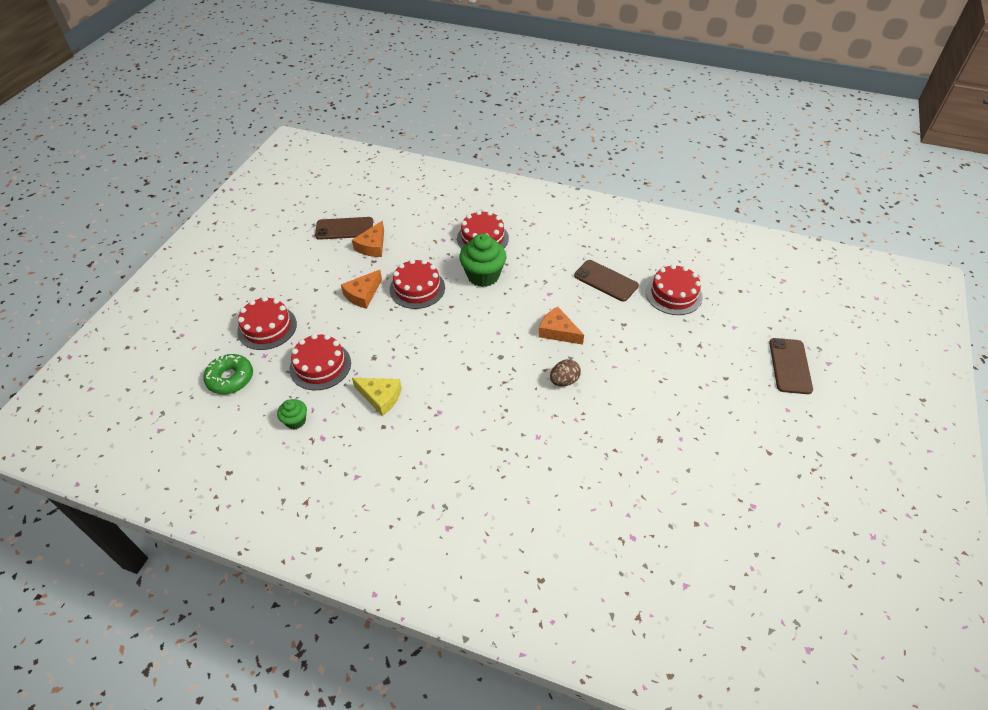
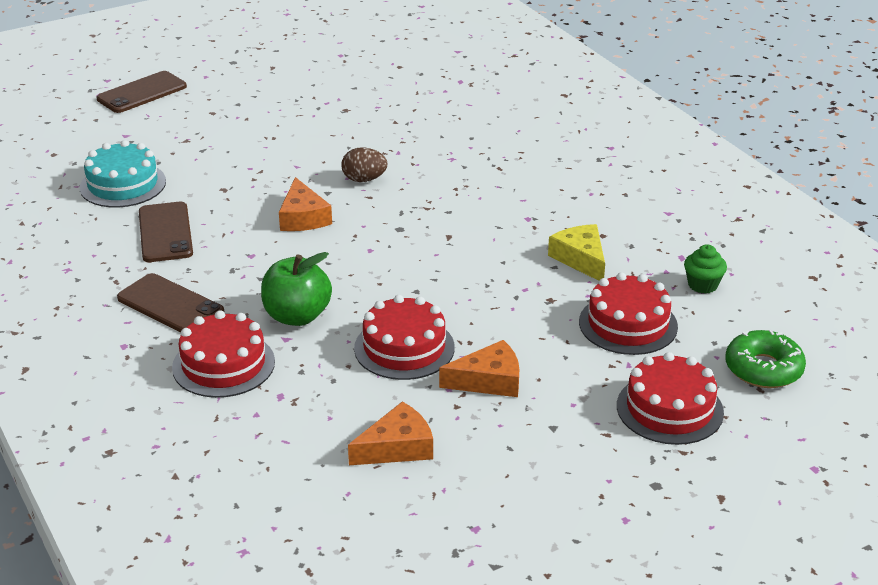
camera: 140 degrees left, 15 degrees down
(344, 228) = (410, 508): brown phone -> brown phone (170, 305)
(483, 275) = (297, 316): green cupcake -> green apple
(673, 294) = (123, 184): red cake -> turquoise cake

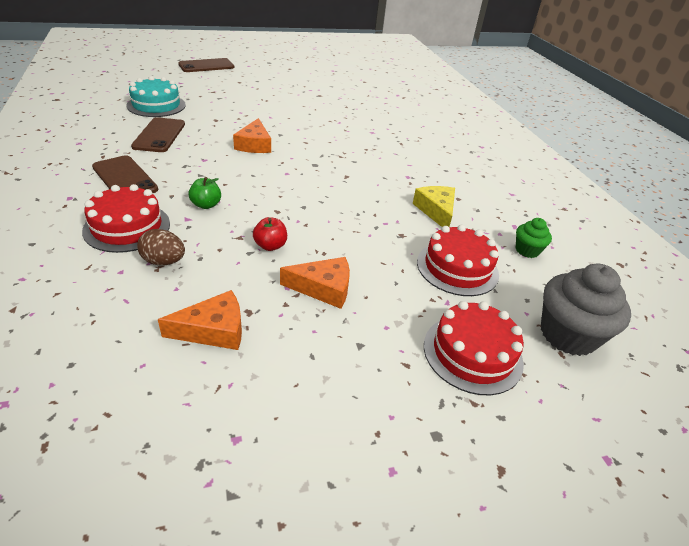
camera: 10 degrees right, 5 degrees up
(297, 316) = (206, 205): green apple -> green apple, size x0.57
(364, 179) = (308, 132): brown egg -> brown egg (164, 261)
(404, 348) = (270, 246): red cake -> red apple
(763, 369) = (567, 335): green donut -> grey cupcake

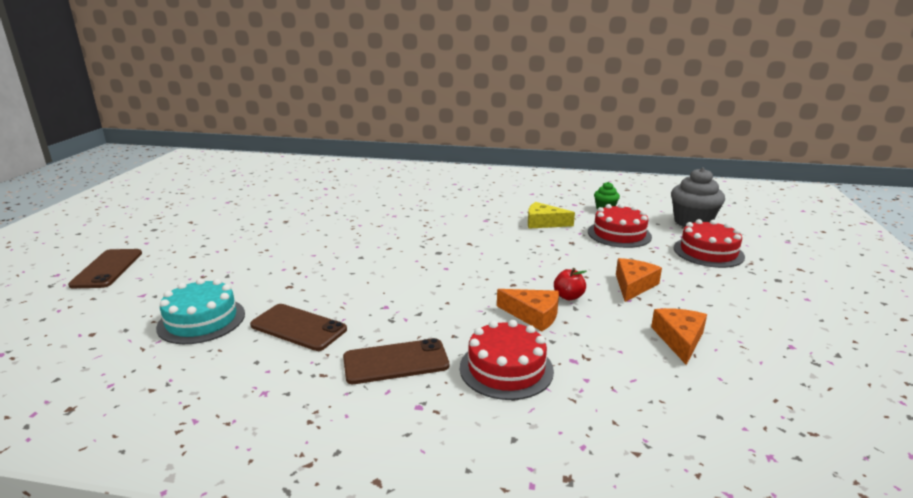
camera: 60 degrees left, 15 degrees down
(164, 261) = (577, 352): brown egg -> none
(206, 205) = (484, 317): green apple -> none
(254, 145) = (374, 274): orange cheese -> orange cheese (533, 315)

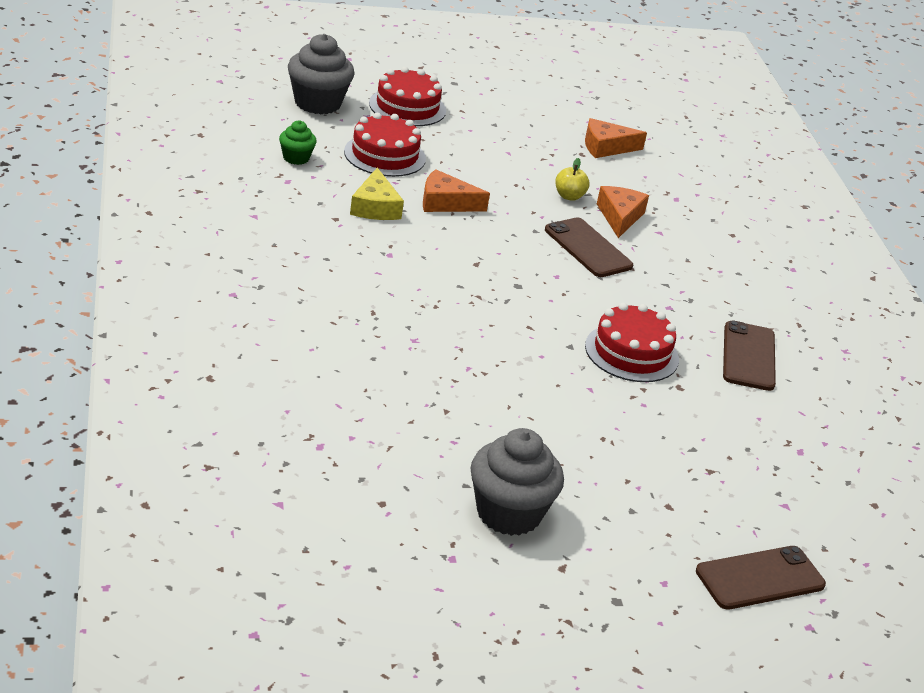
camera: 115 degrees left, 10 degrees up
(201, 320) = (790, 430): turquoise cake -> none
(239, 216) = (508, 513): none -> grey cupcake
(396, 362) = (751, 287): brown phone -> brown phone (588, 248)
(506, 369) = (714, 230): red cake -> red cake (631, 353)
(568, 296) = (569, 196): red apple -> yellow apple
(633, 285) = (519, 159): orange cheese -> orange cheese (445, 203)

